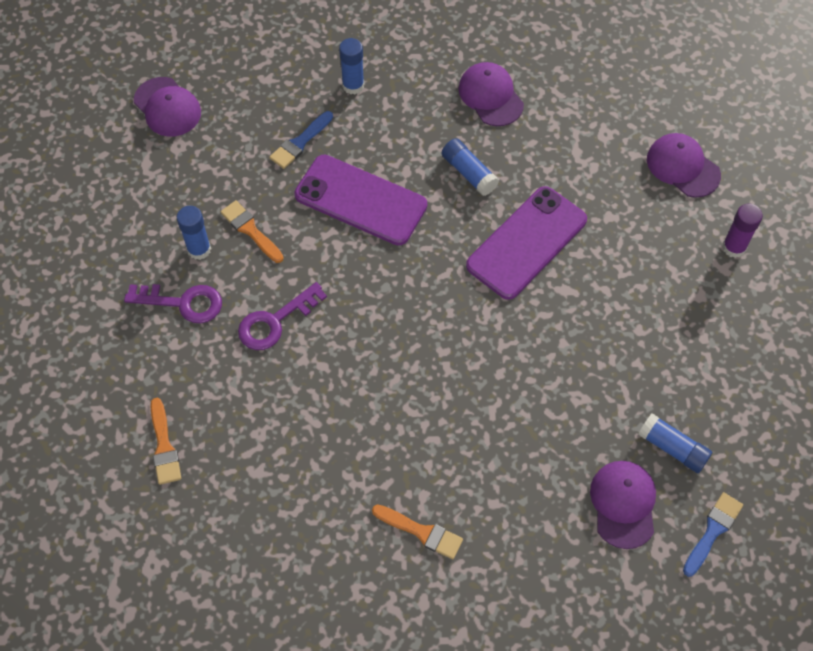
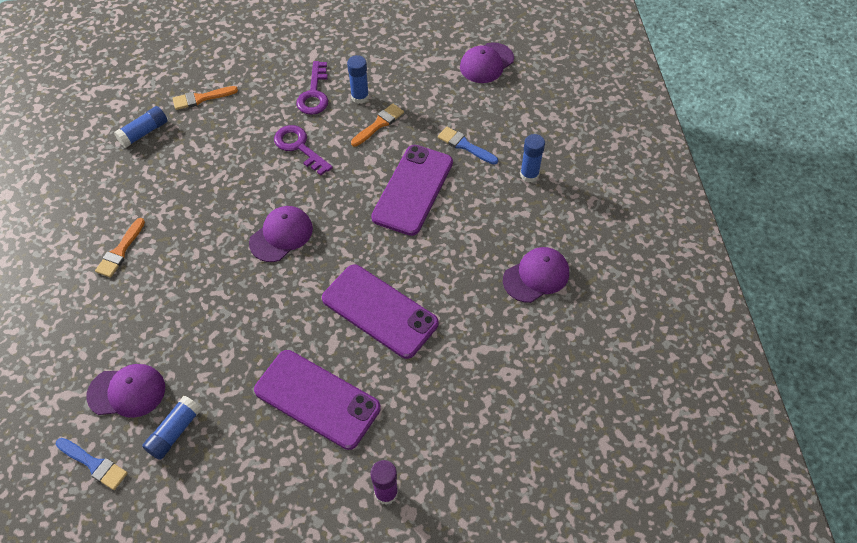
camera: 85 degrees right, 5 degrees down
(469, 173) = (449, 264): blue glue stick -> blue glue stick (144, 132)
(633, 306) = (317, 399): none -> purple phone
(682, 167) = (478, 445): purple cap -> purple cap (281, 235)

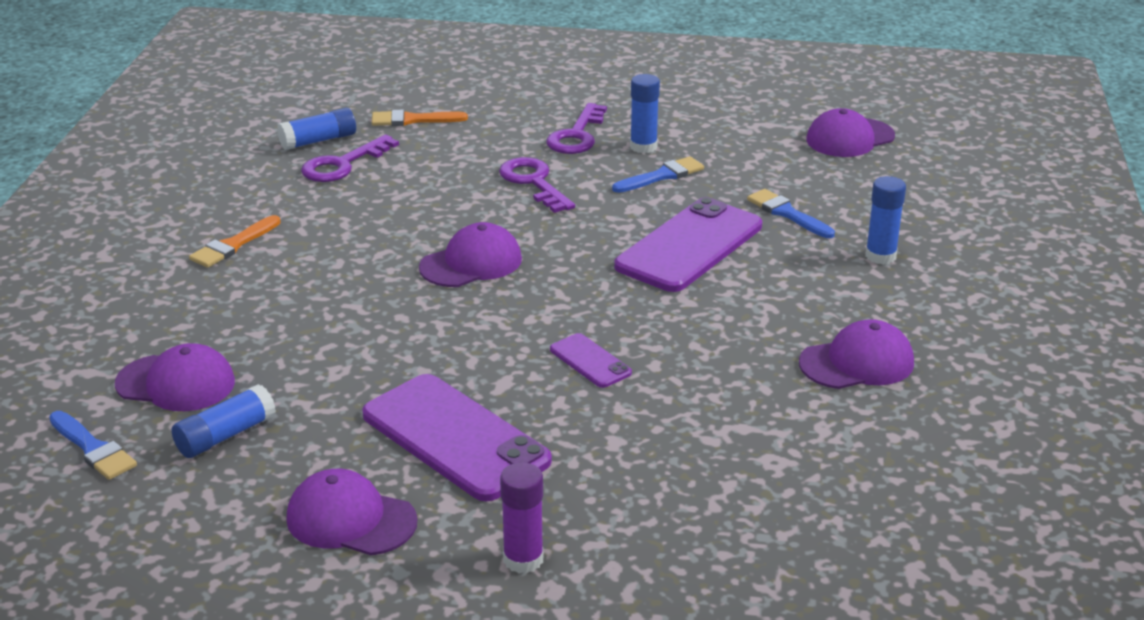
camera: 15 degrees right, 25 degrees down
(168, 154) = (343, 164): none -> purple key
(275, 486) = (350, 520): none -> purple cap
(379, 124) = (662, 176): orange brush -> blue brush
(380, 311) = (590, 361): purple phone -> purple phone, size x0.47

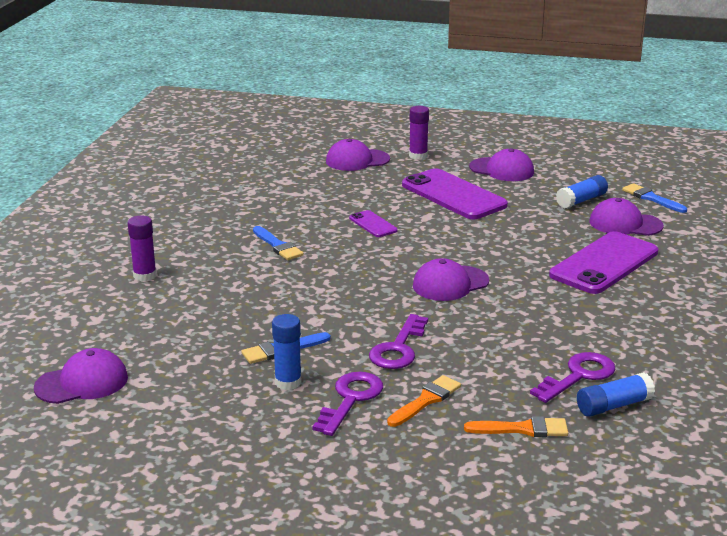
camera: 175 degrees left, 5 degrees down
(233, 245) = (639, 305): orange brush -> orange brush (426, 400)
(533, 182) = (398, 348): purple key -> purple key turned 45 degrees clockwise
(689, 246) = (283, 289): purple phone -> purple phone (604, 264)
(787, 213) = (192, 310): blue brush -> blue brush (278, 246)
(857, 363) = (210, 217): purple cap -> purple cap (357, 160)
(880, 256) = (145, 276): blue glue stick -> purple glue stick

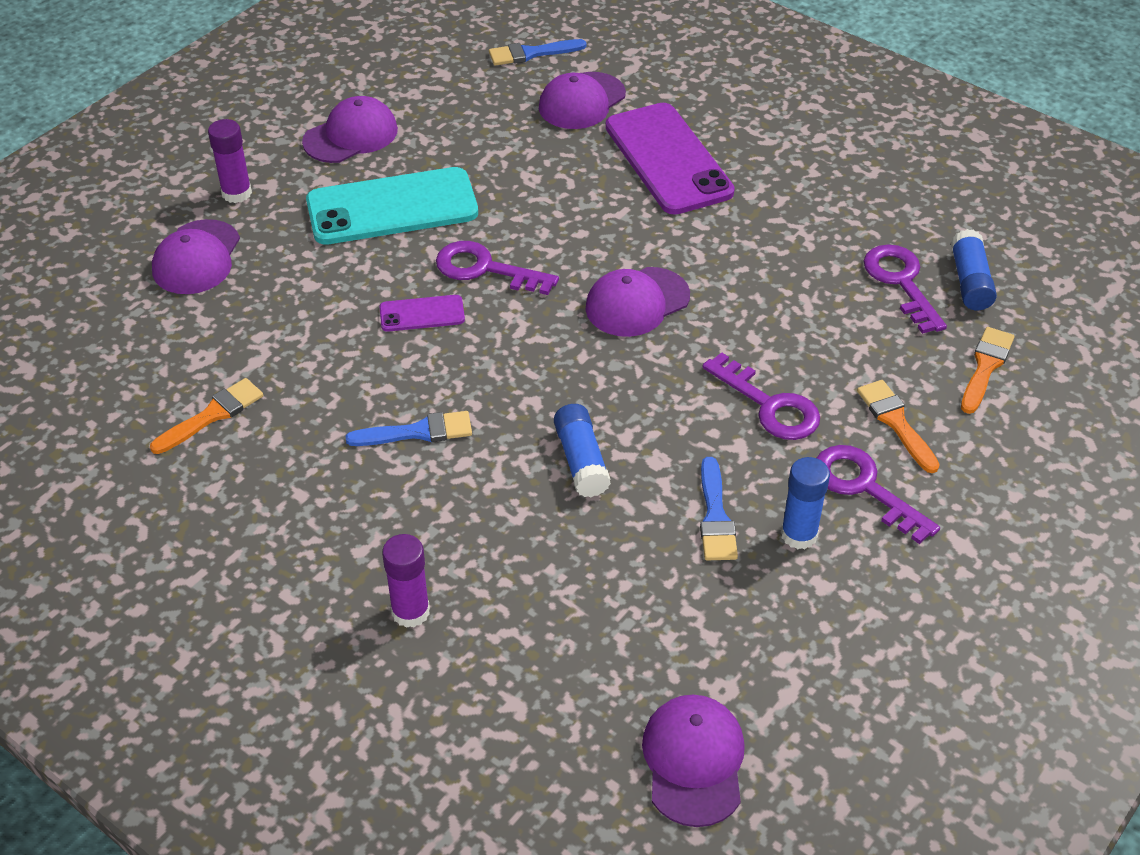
camera: 65 degrees left, 20 degrees up
(246, 194) = (212, 415): none -> orange brush
(429, 232) = (485, 269): none -> purple key
(450, 284) = (637, 302): purple cap -> purple cap turned 60 degrees clockwise
(453, 195) = (392, 207): purple phone -> turquoise phone
(581, 200) = (495, 108): blue glue stick -> blue glue stick (581, 460)

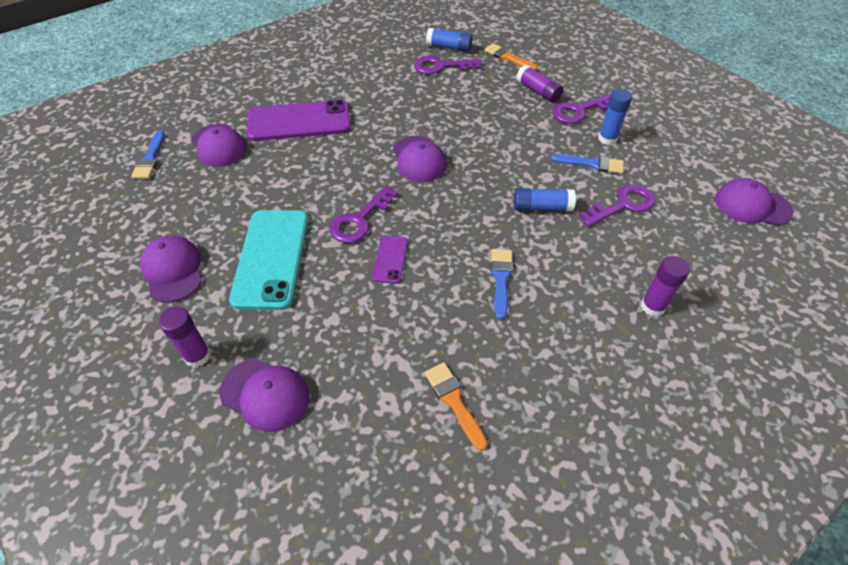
camera: 75 degrees left, 5 degrees up
(769, 405) = (516, 128): purple key -> purple key (622, 205)
(896, 422) = (538, 91): orange brush -> purple glue stick

